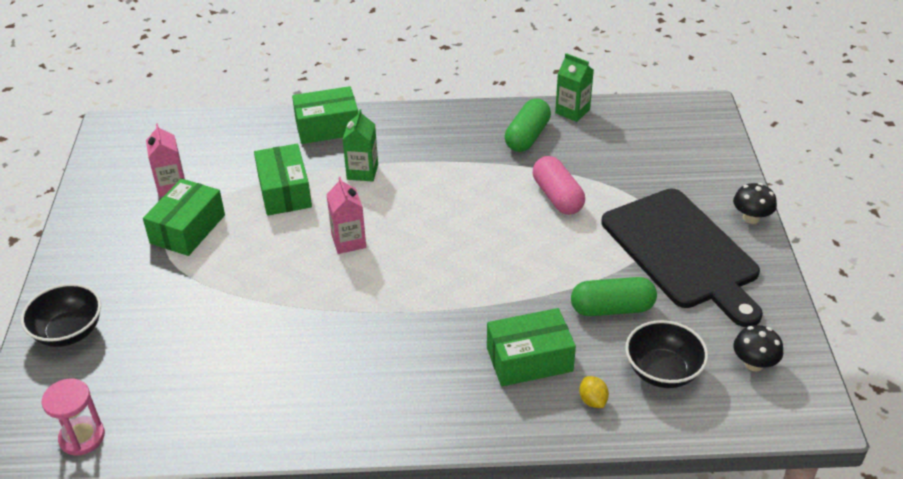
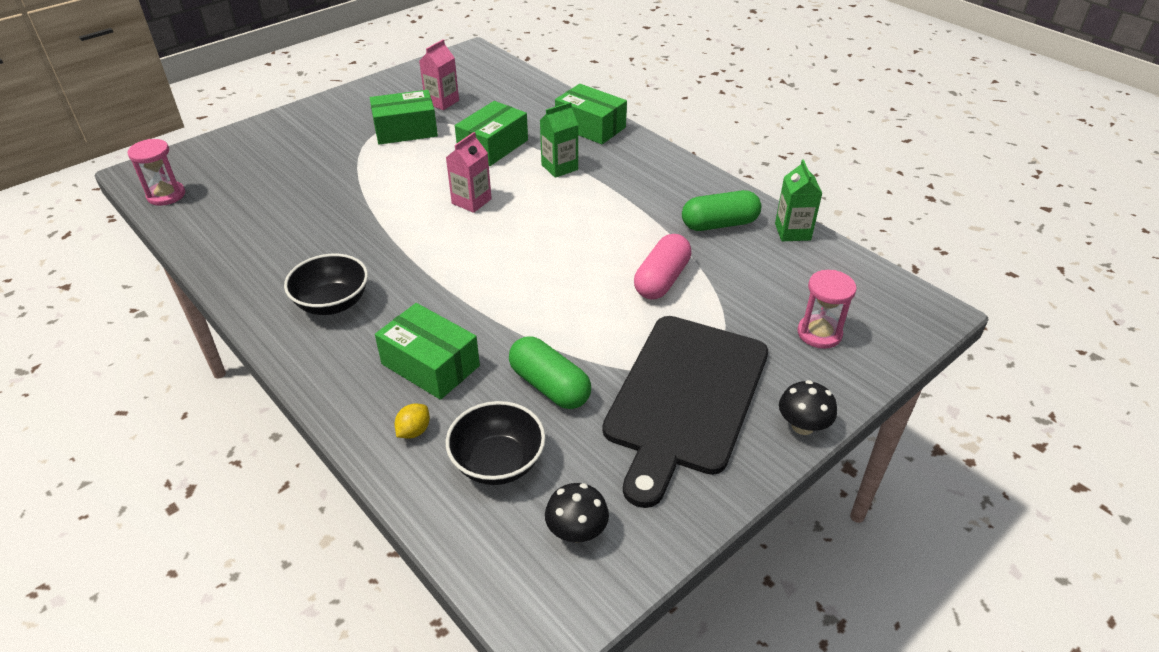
camera: 50 degrees right, 0 degrees up
(69, 332) = (259, 140): black bowl -> black bowl (332, 303)
(680, 162) = (819, 333): none -> pink hourglass

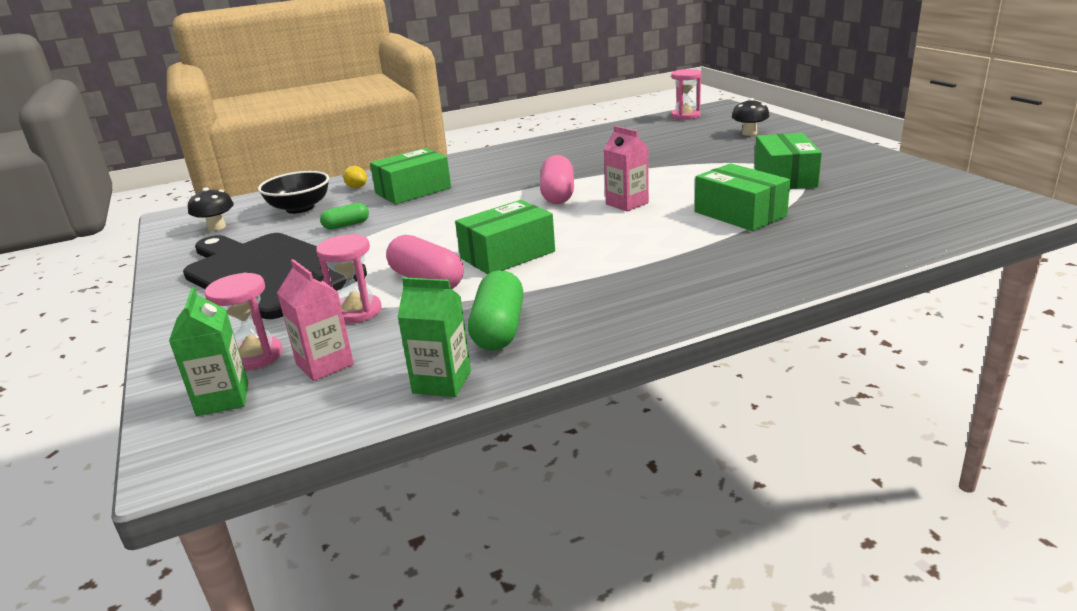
camera: 110 degrees right, 15 degrees down
(332, 303) = (511, 163): black bowl -> none
(442, 102) = (857, 191): pink carton -> pink carton (325, 364)
(446, 246) = (558, 194): none -> pink capsule
(549, 386) = (346, 225): green capsule -> green capsule, size x0.58
(559, 167) = (679, 245): green carton -> green carton (223, 399)
(590, 127) = (785, 269): green box -> green box (507, 255)
(729, 303) = (356, 311): none -> pink hourglass
(802, 426) = (170, 319): black mushroom -> black mushroom (749, 133)

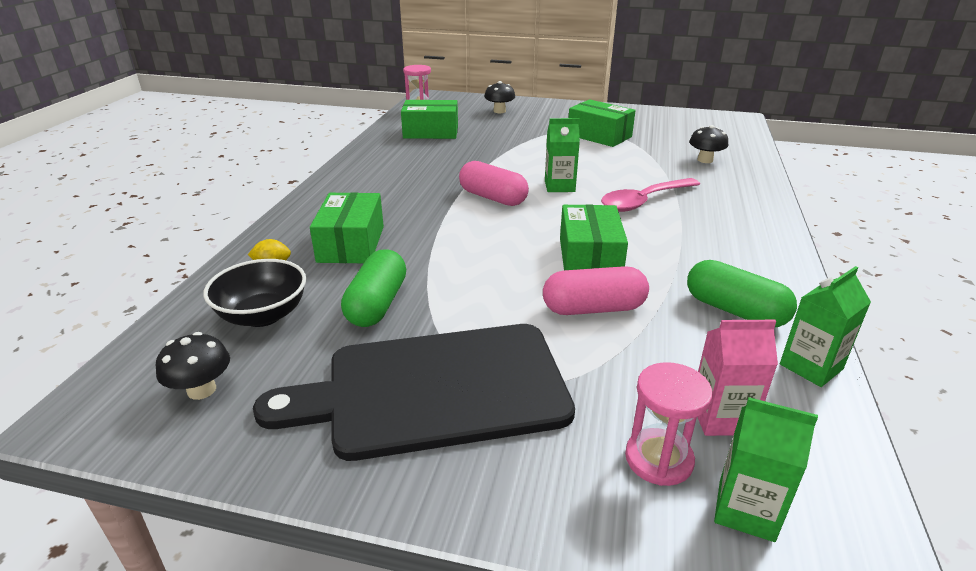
camera: 55 degrees left, 5 degrees up
(346, 225) = (377, 304): green capsule -> green capsule, size x1.71
(356, 311) = (618, 365): pink hourglass -> none
(627, 203) = (559, 186): pink carton -> green carton
(661, 238) = (644, 201): none -> pink spoon
(739, 214) = (640, 168): green box -> green box (431, 132)
(834, 230) = (705, 160): none -> black mushroom

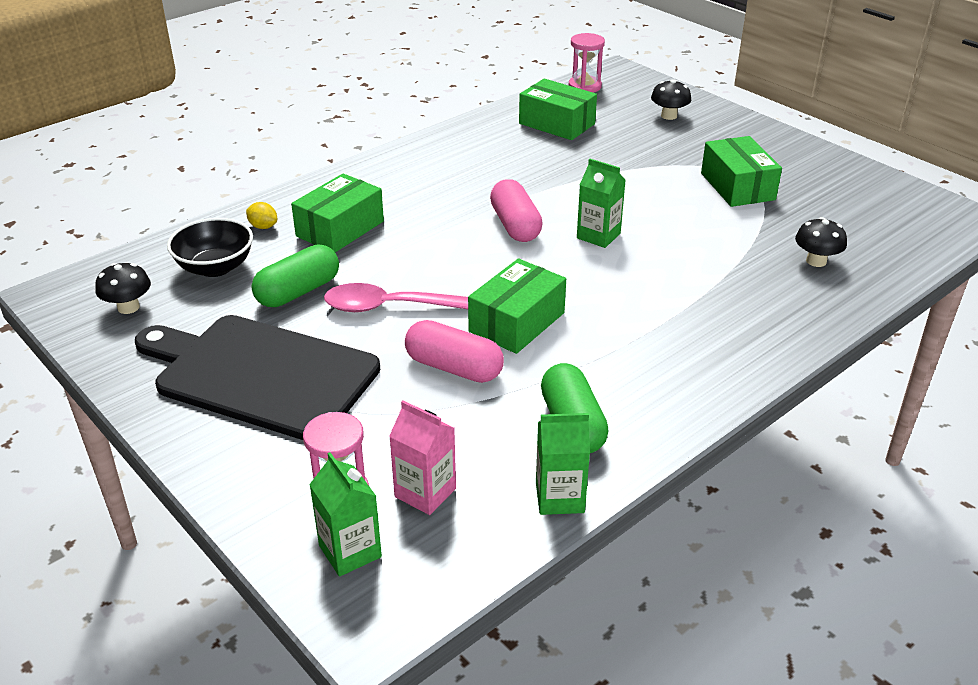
camera: 35 degrees right, 5 degrees up
(644, 201) = (660, 285): pink spoon -> pink spoon (391, 307)

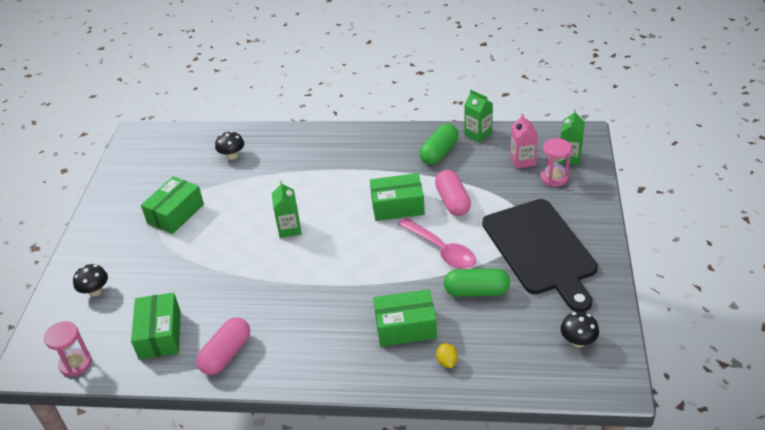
camera: 130 degrees left, 5 degrees up
(215, 267) = (505, 342): black bowl -> none
(515, 225) = (315, 263): pink capsule -> pink capsule (226, 354)

